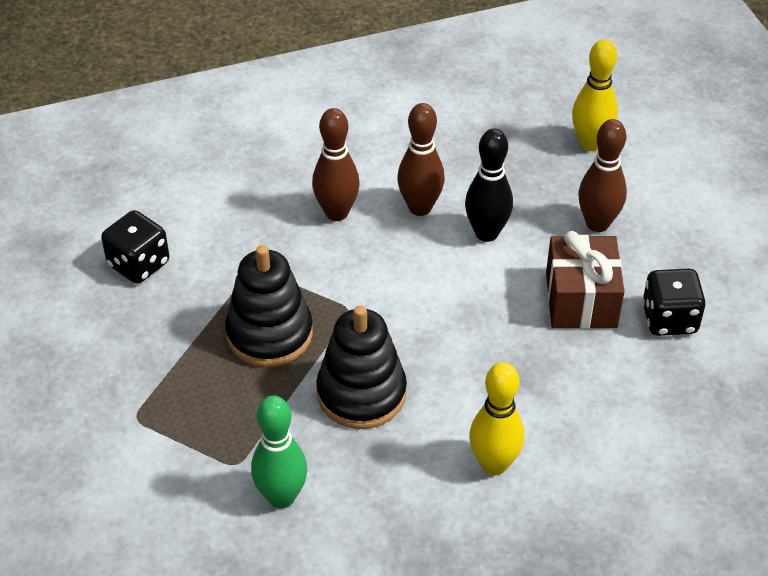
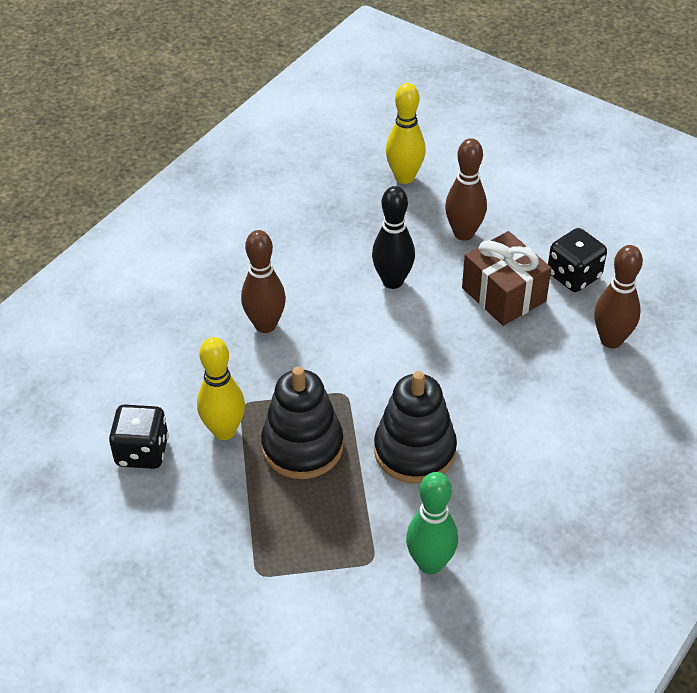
camera: 35 degrees left, 0 degrees up
(420, 207) = (325, 288): brown bowling pin -> brown bowling pin (611, 340)
(494, 464) = (555, 446): yellow bowling pin -> yellow bowling pin (224, 431)

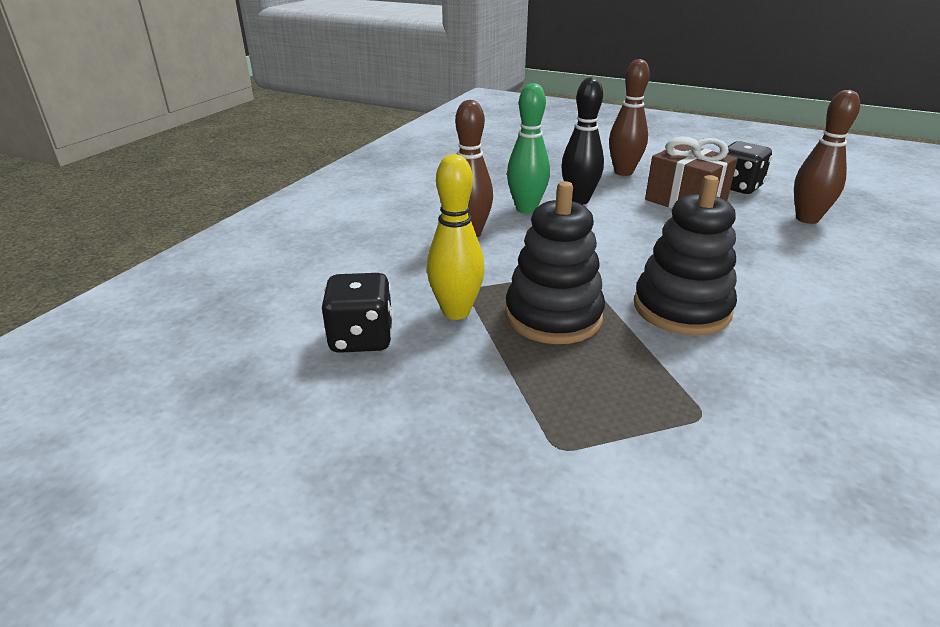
camera: 10 degrees left, 15 degrees down
(404, 177) = (553, 150): yellow bowling pin -> none
(430, 563) = (778, 409): green bowling pin -> green bowling pin (526, 209)

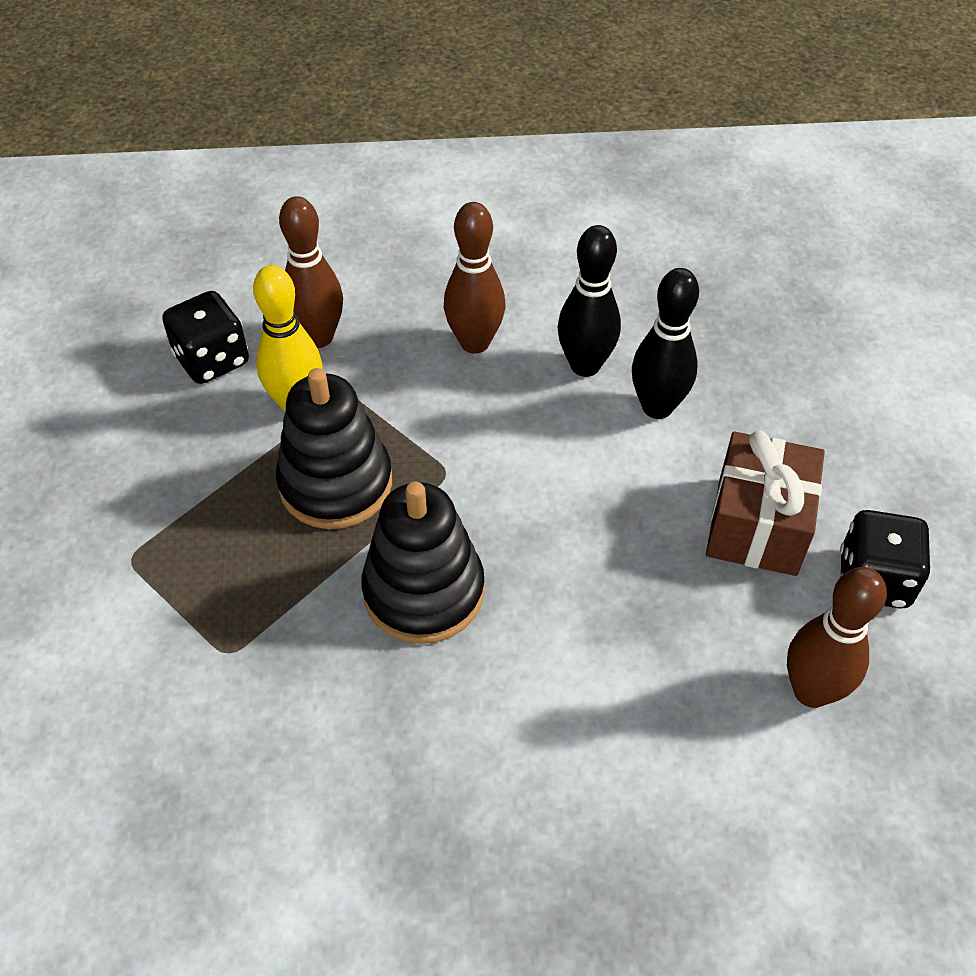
camera: 60 degrees right, 20 degrees up
(526, 209) = (585, 365): green bowling pin -> black bowling pin
(623, 172) = (809, 424): brown bowling pin -> brown bowling pin (318, 337)

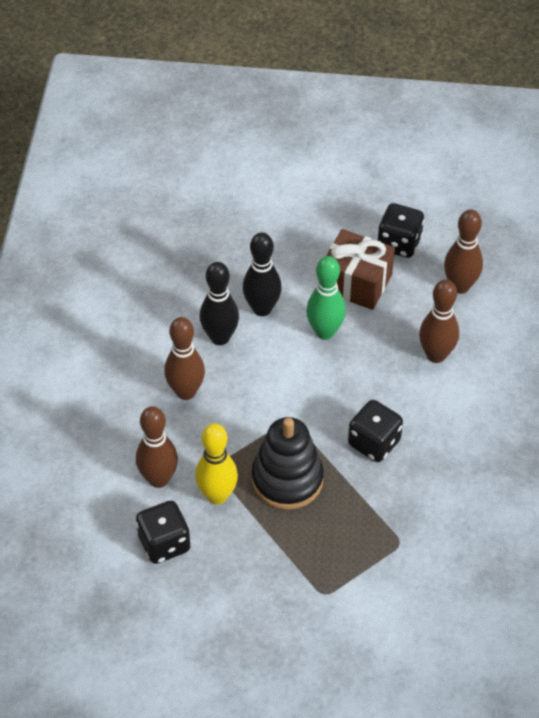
camera: 80 degrees left, 0 degrees up
(424, 591) = (374, 443): black stacking toy -> black dice
(635, 666) = (436, 355): none -> brown bowling pin
(636, 494) = (325, 332): none -> green bowling pin

